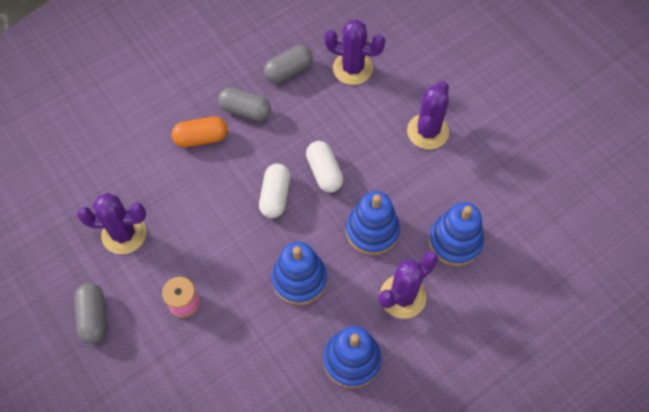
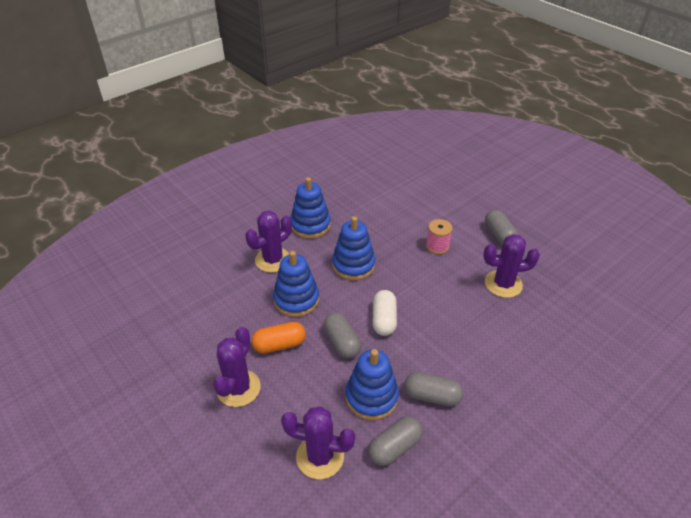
camera: 175 degrees right, 20 degrees down
(201, 138) = (468, 365): orange capsule -> orange capsule (279, 345)
(324, 172) = (342, 342): white capsule -> grey capsule
(455, 241) = (226, 297): blue stacking toy -> blue stacking toy (371, 397)

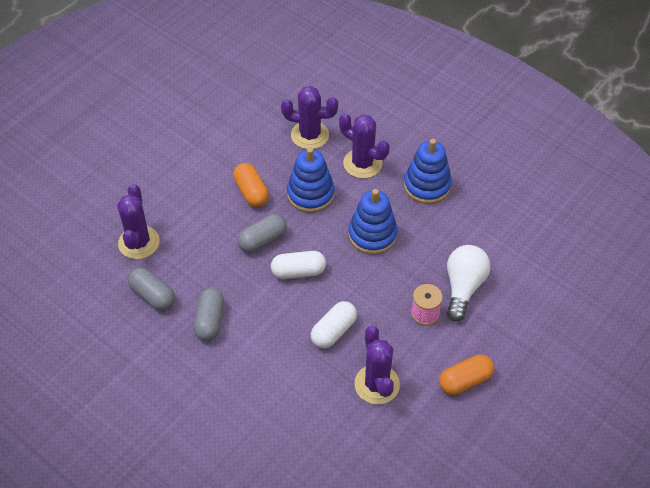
camera: 80 degrees right, 10 degrees up
(238, 388) = (199, 173): purple cactus -> purple cactus (310, 135)
(371, 397) = (202, 272): blue stacking toy -> none
(415, 222) = (463, 287): none -> white light bulb
(450, 304) = (333, 331): none -> white capsule
(499, 235) = (465, 381): grey capsule -> orange capsule

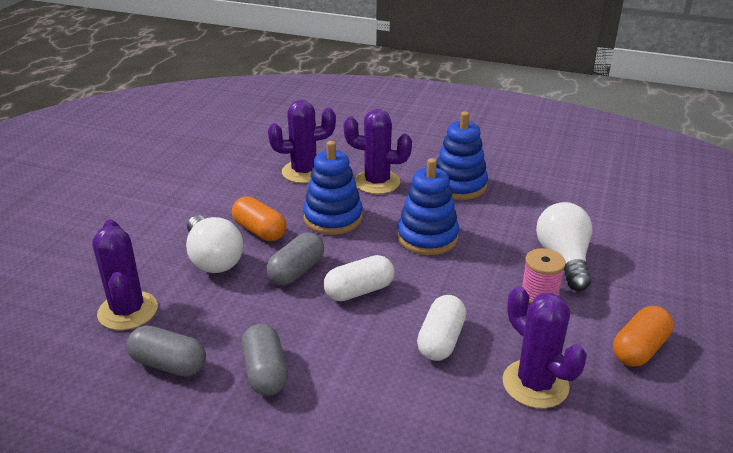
camera: 20 degrees left, 20 degrees down
(209, 211) = (213, 259): none -> white light bulb

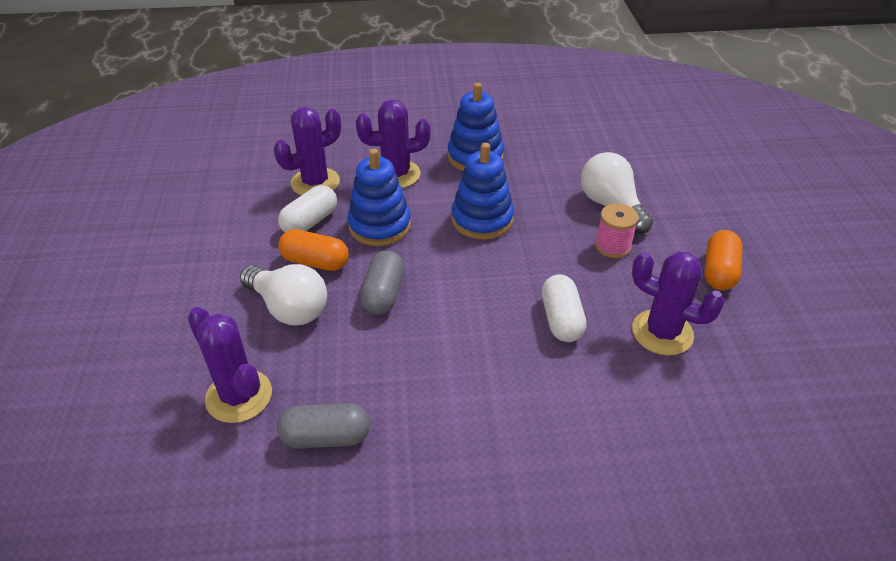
camera: 25 degrees left, 10 degrees up
(265, 372) = (427, 409): grey capsule -> none
(359, 291) = (457, 295): white capsule -> white capsule (310, 222)

